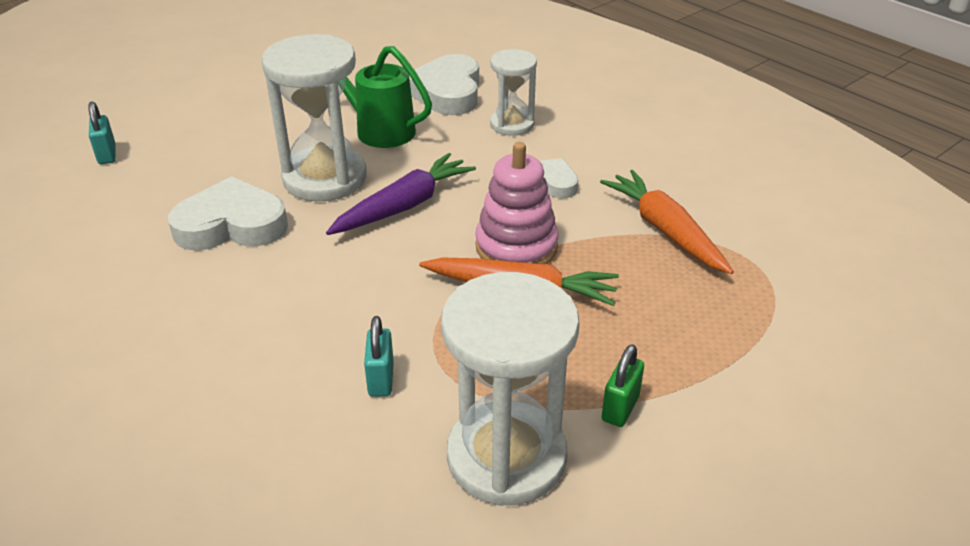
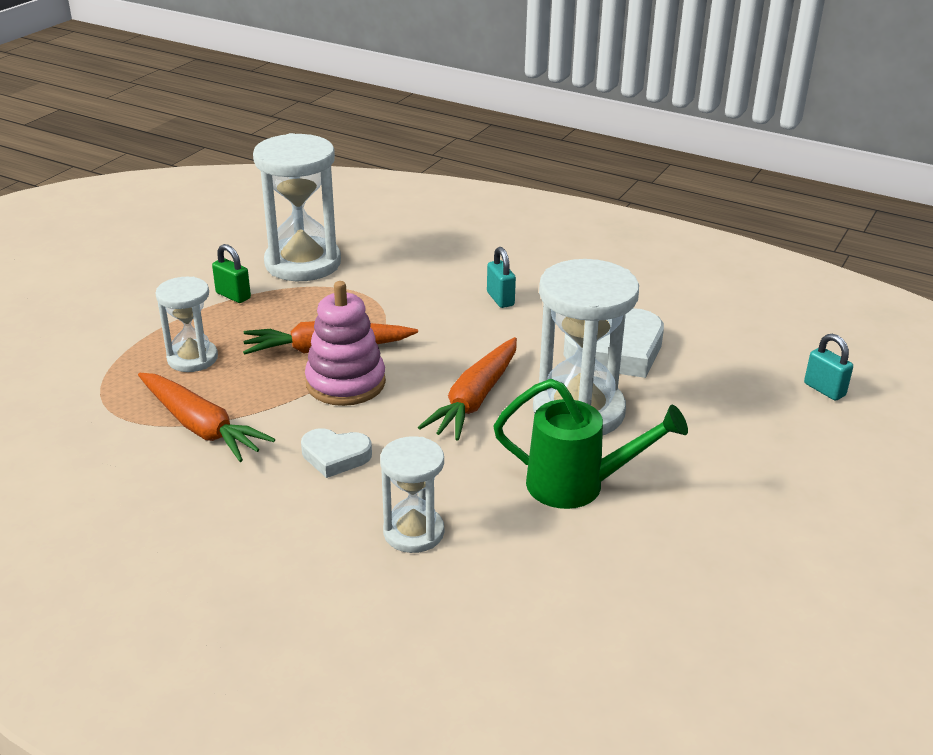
camera: 160 degrees right, 5 degrees down
(381, 379) = (404, 281): turquoise padlock -> turquoise padlock (500, 299)
(403, 206) = (475, 399): purple carrot -> orange carrot
(447, 92) = (534, 573): white heart -> none
(620, 408) = (233, 296): green padlock -> green padlock turned 60 degrees counterclockwise
(675, 312) = (192, 358): none -> white hourglass

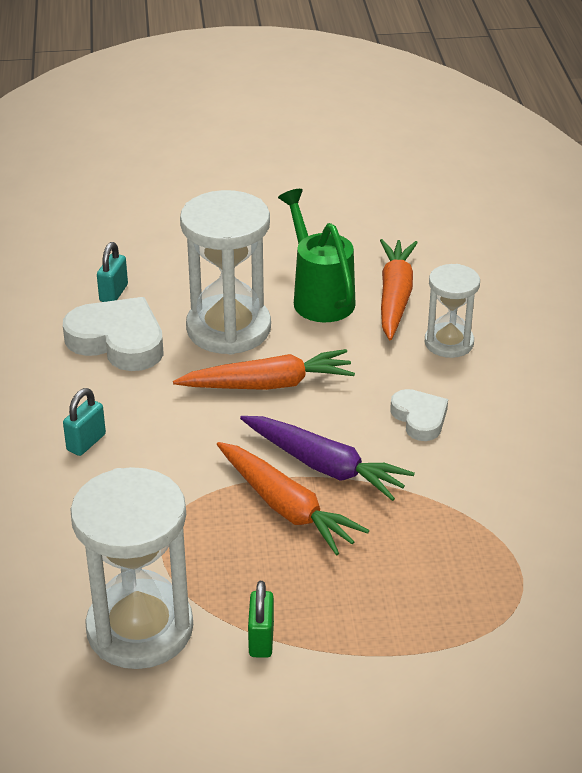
camera: 125 degrees left, 5 degrees up
(192, 358) = (396, 589): white hourglass -> none
(200, 426) = (474, 514): orange carrot -> orange carrot (395, 297)
(346, 383) = (324, 466): pink stacking toy -> purple carrot
(824, 390) = (80, 233): turquoise padlock -> turquoise padlock (113, 293)

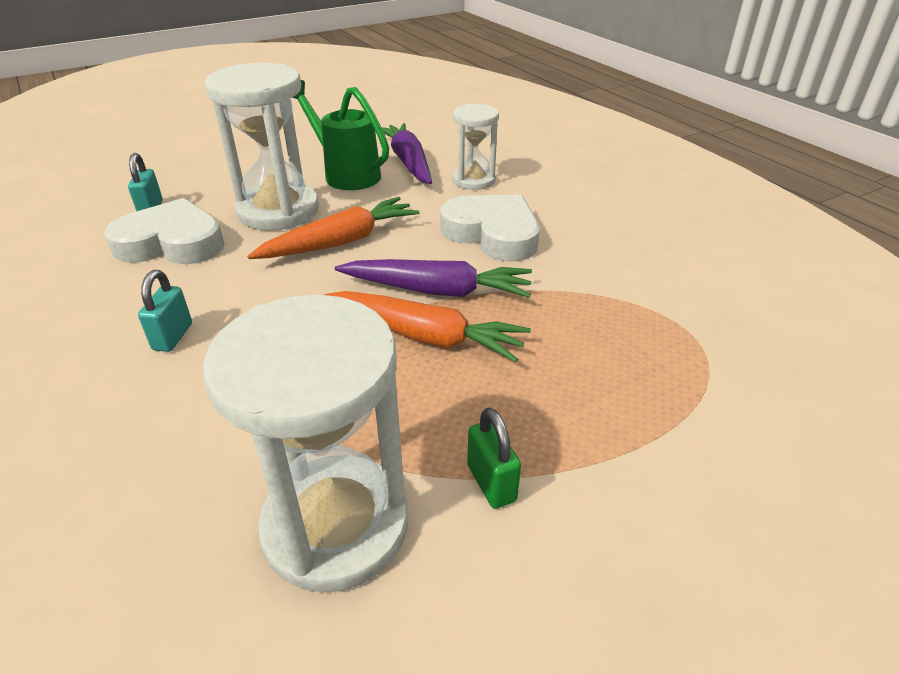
camera: 25 degrees left, 0 degrees up
(395, 297) = (408, 162): orange carrot -> purple carrot
(419, 418) = (492, 234): white heart -> white heart, size x1.71

